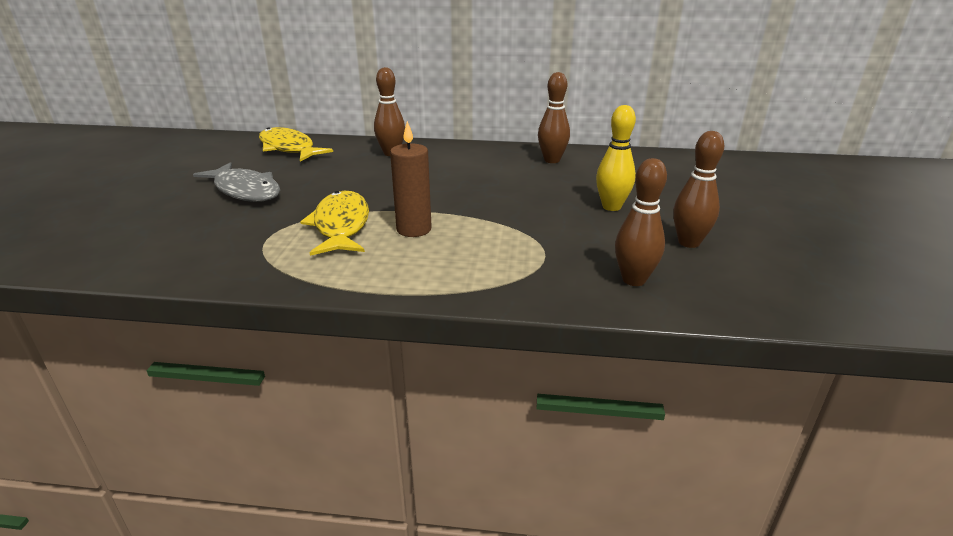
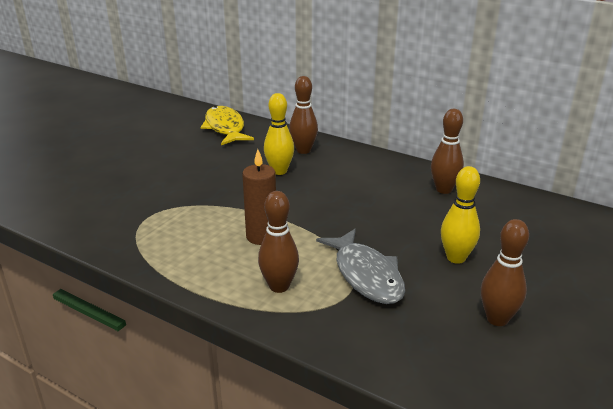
camera: 25 degrees right, 0 degrees up
(245, 191) = (164, 165): grey fish -> grey fish (366, 275)
(341, 225) = (209, 218): yellow fish -> none
(382, 173) = (279, 171): none -> yellow bowling pin
(633, 280) = (406, 342): brown bowling pin -> brown bowling pin (279, 286)

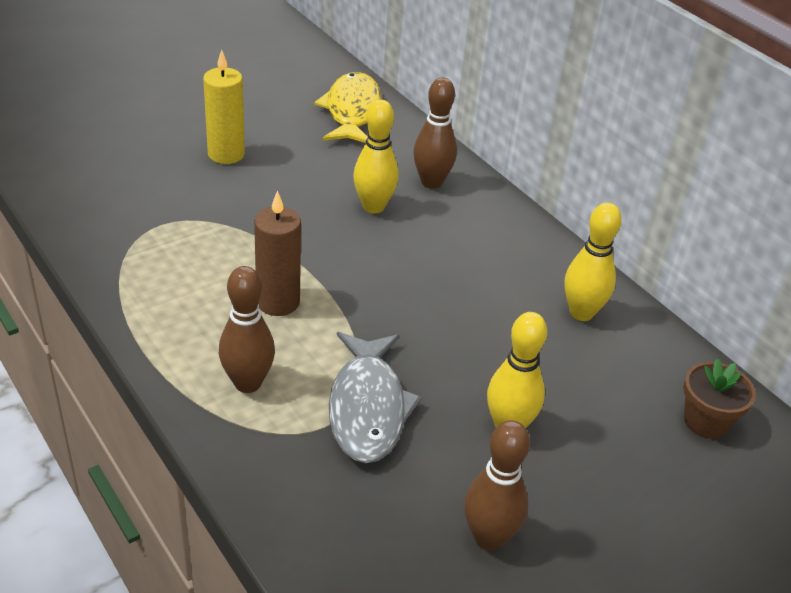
camera: 20 degrees right, 10 degrees up
(162, 168) = (226, 154): none -> yellow candle
(444, 189) = (581, 313): brown bowling pin -> yellow bowling pin
(555, 220) = (706, 421): none -> brown flower pot

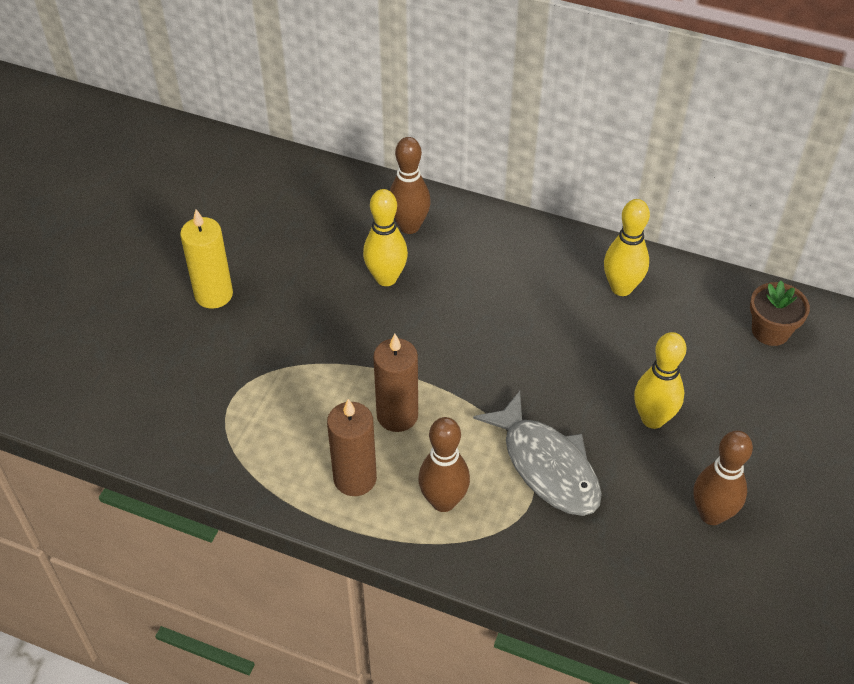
camera: 30 degrees left, 10 degrees up
(194, 326) = (355, 478): none -> brown candle
(352, 111) = (277, 186): yellow fish -> none

